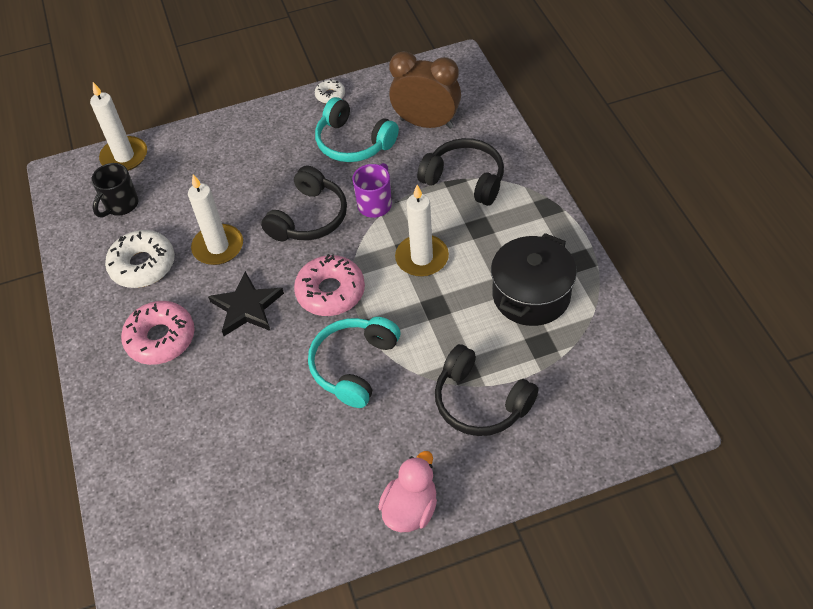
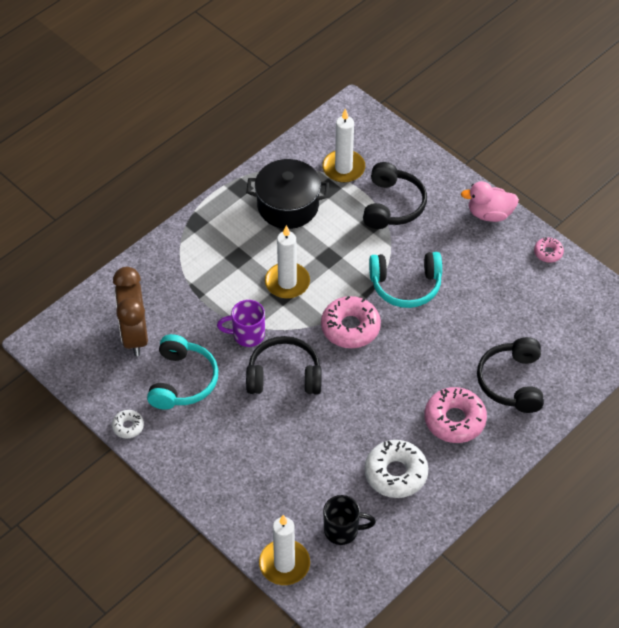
camera: 120 degrees left, 0 degrees up
(218, 247) = (348, 427): white candle -> white candle (343, 168)
(247, 307) = (394, 376): black star -> none
(311, 549) = (548, 253): none -> pink donut
(465, 179) = (190, 284): black headphones -> black headphones (511, 382)

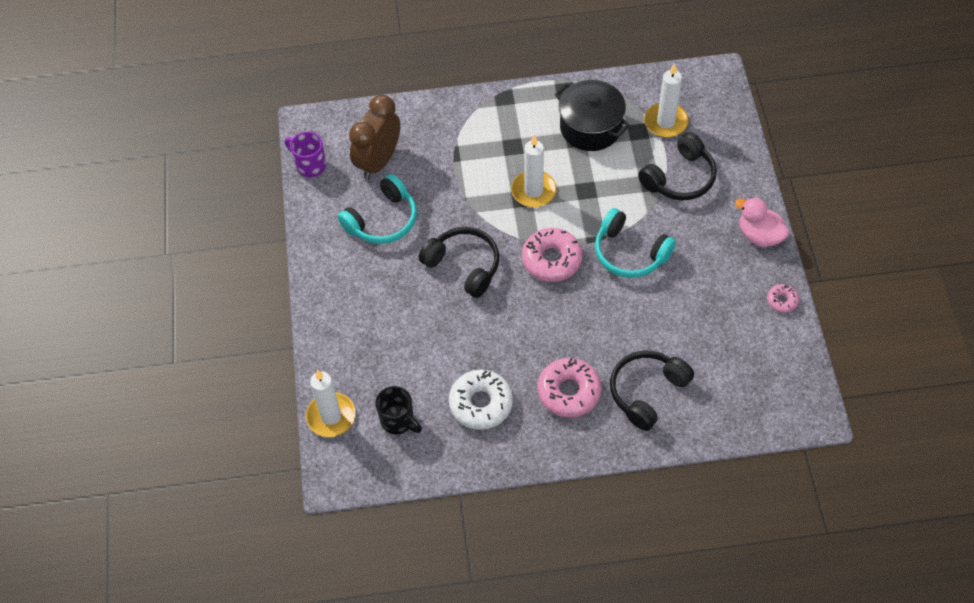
camera: 40 degrees right, 5 degrees up
(128, 426) = (312, 230): white donut -> none
(247, 335) = (464, 214): purple mug -> purple mug (310, 165)

